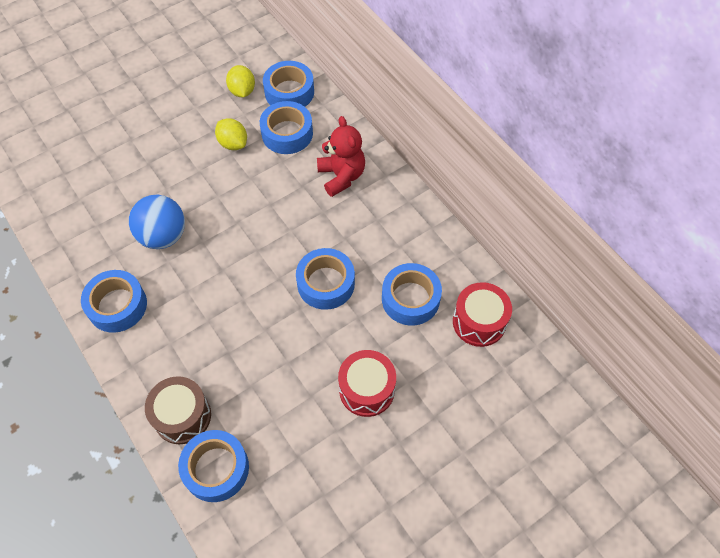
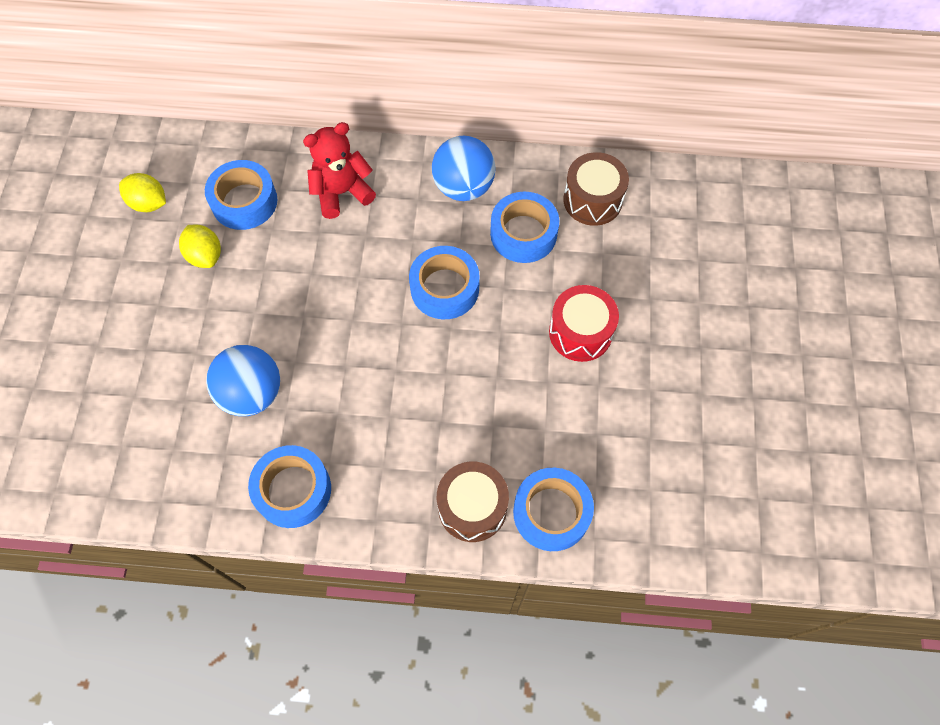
camera: 50 degrees left, 5 degrees up
(233, 143) = (205, 256): yellow lemon -> yellow lemon turned 60 degrees clockwise
(289, 92) = (196, 165): blue tape -> none
(341, 176) = (342, 193): red teddy bear -> red teddy bear turned 45 degrees counterclockwise
(411, 238) = (463, 187): none -> blue ball
(479, 322) = (592, 200): red drum -> brown drum

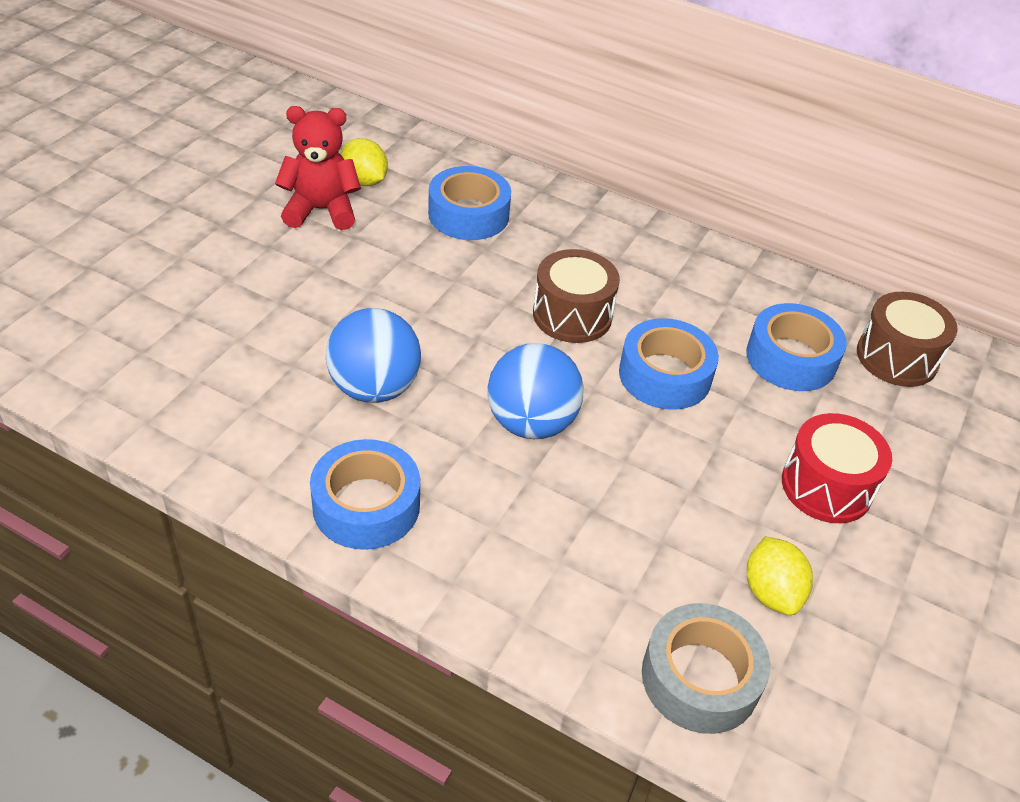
camera: 20 degrees right, 20 degrees down
(205, 256) = (397, 245): yellow lemon -> yellow lemon (771, 592)
(342, 193) = (584, 244): red teddy bear -> red teddy bear (321, 210)
(463, 187) = (734, 289): blue ball -> blue ball (531, 423)
(472, 507) = (590, 623): brown drum -> brown drum (572, 315)
(551, 512) = (700, 678): blue tape -> grey tape

